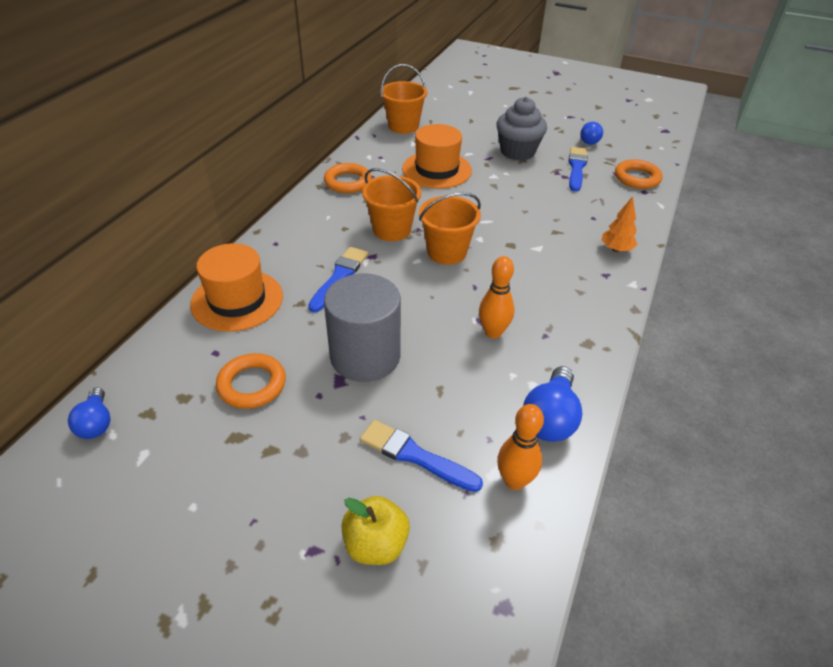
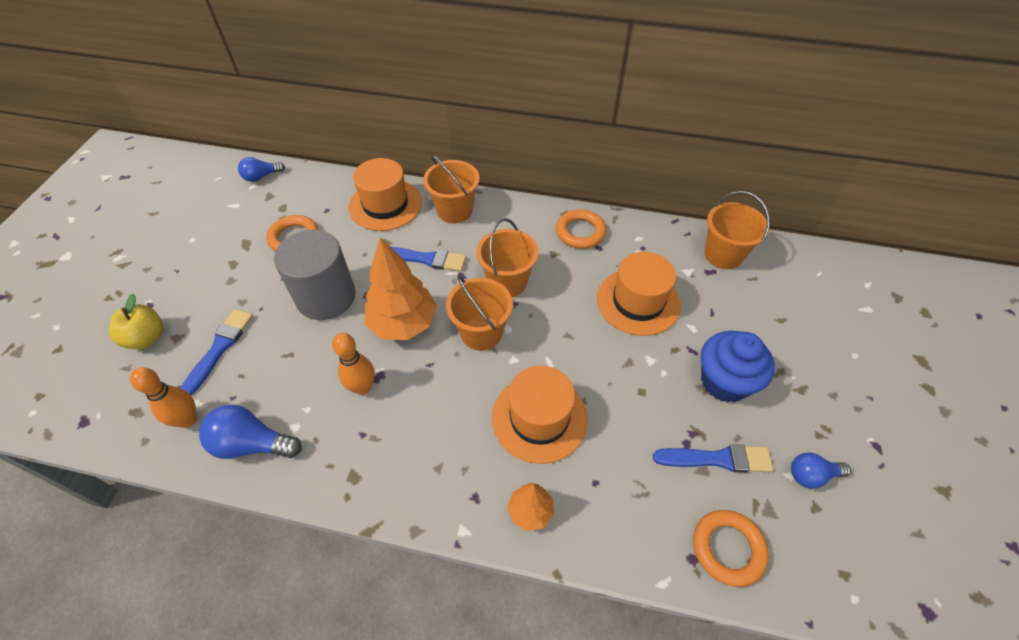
camera: 80 degrees right, 10 degrees up
(277, 250) = (455, 211): none -> orange bucket
(422, 299) = (403, 324): none -> orange tree
(517, 152) = (724, 381): grey cupcake -> blue cupcake
(538, 234) = (539, 418): none -> orange hat

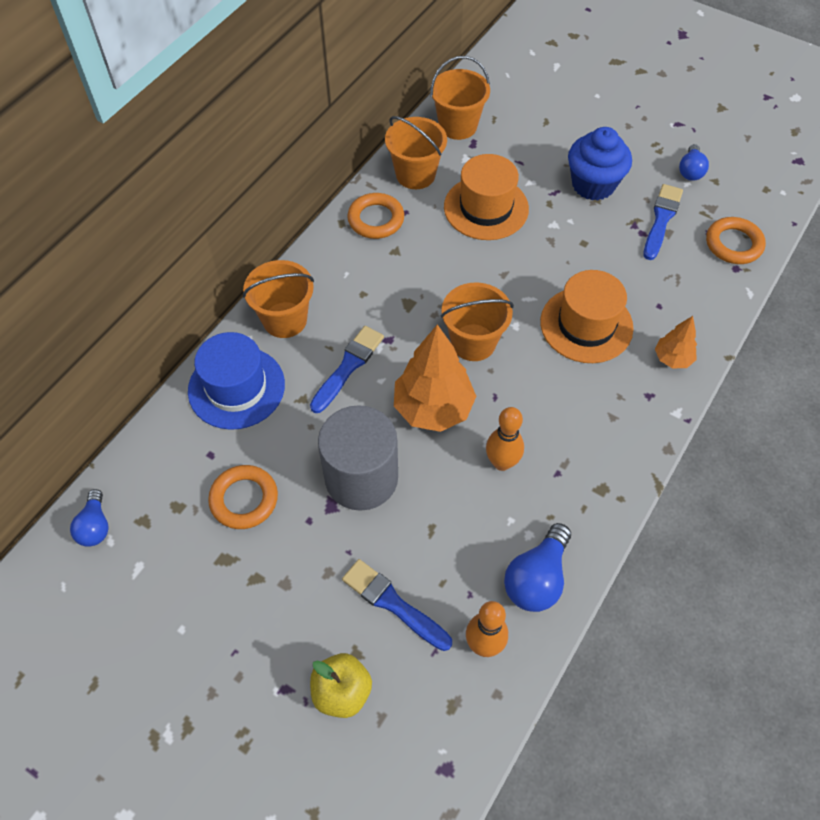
camera: 70 degrees left, 5 degrees up
(385, 205) = (236, 387): orange hat -> blue hat
(507, 282) = (416, 302): orange bucket -> orange bucket (415, 174)

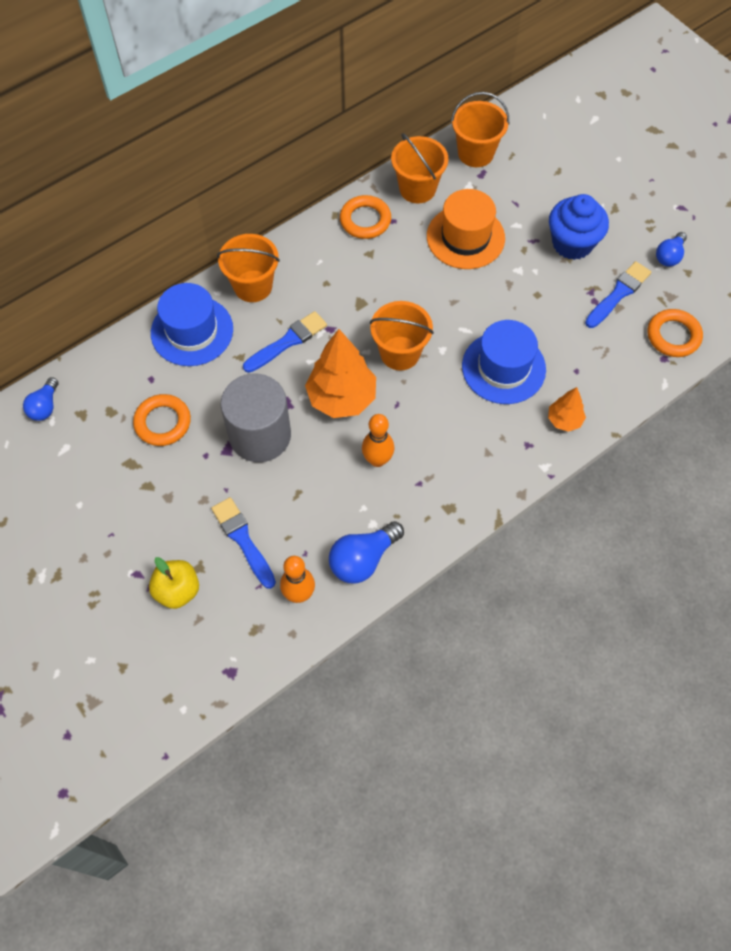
camera: 20 degrees right, 5 degrees up
(586, 325) = (503, 368): orange hat -> blue hat

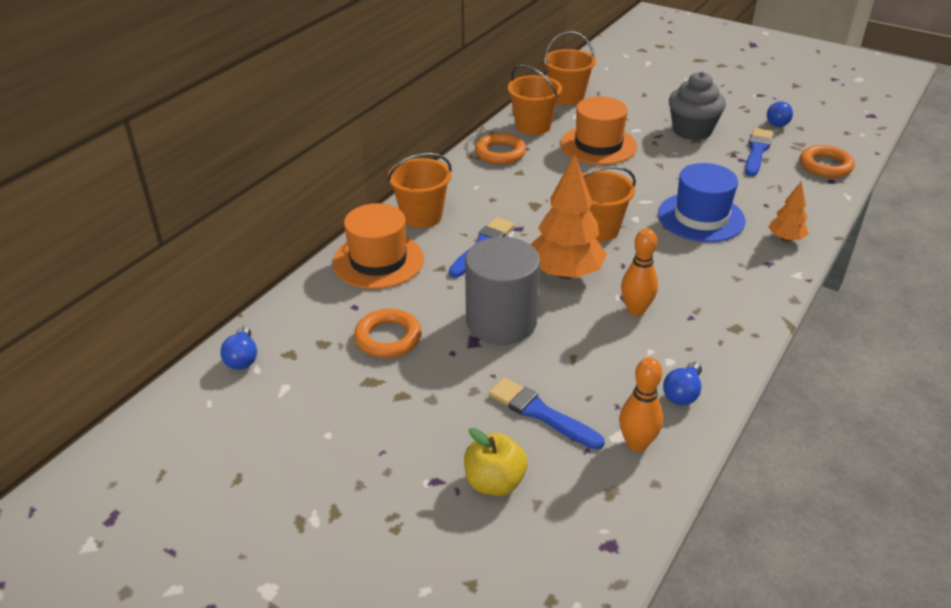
camera: 20 degrees left, 25 degrees down
(192, 331) = (378, 261): blue hat -> orange hat
(363, 559) = (682, 393): blue light bulb -> blue light bulb, size x0.64
(572, 243) = (692, 131): blue cupcake -> grey cupcake

